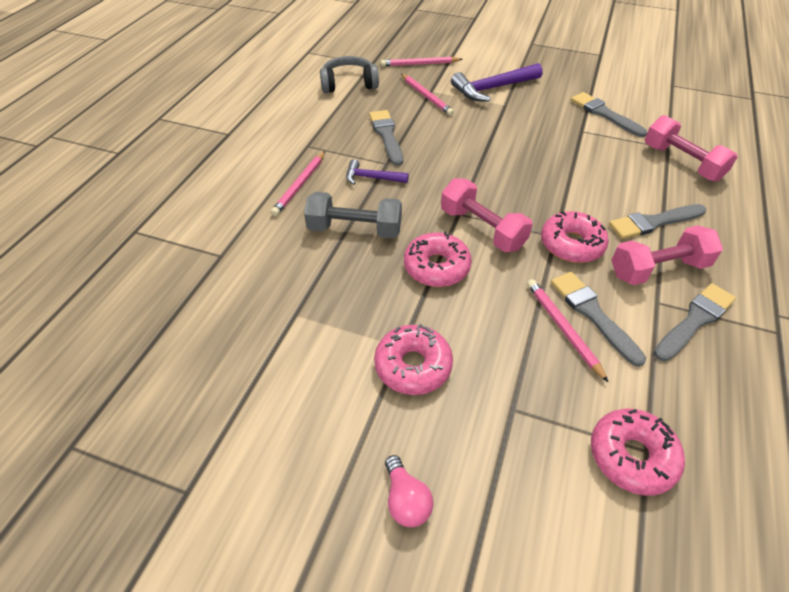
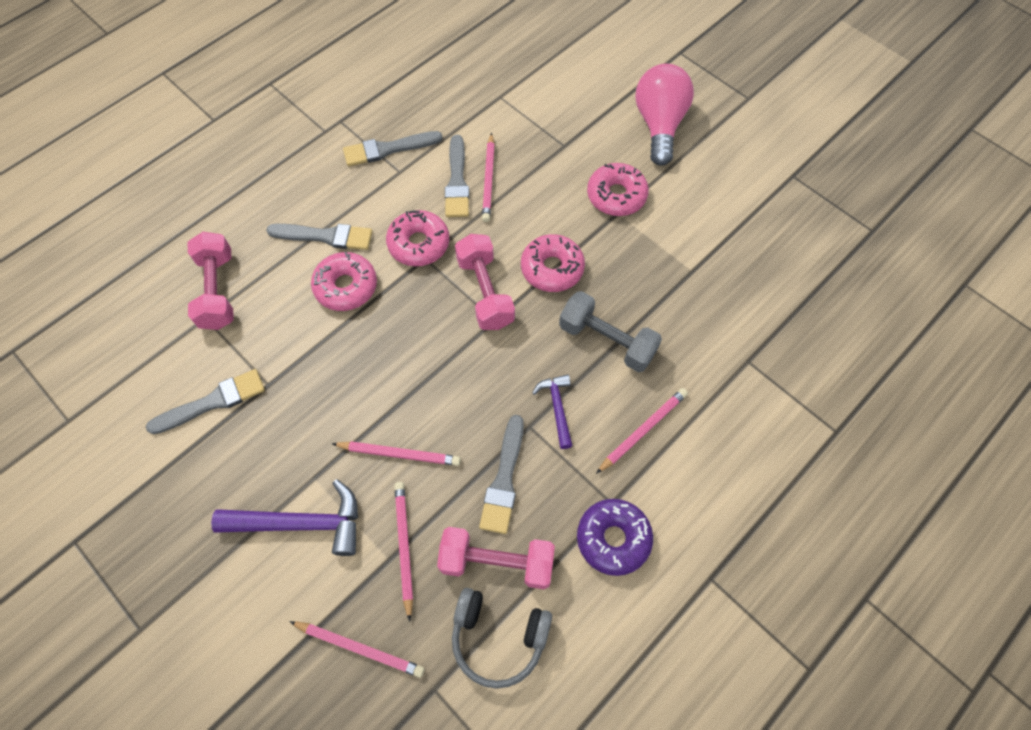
camera: 155 degrees left, 15 degrees up
(299, 132) = (613, 539): none -> purple donut
(372, 178) = (557, 408): purple hammer -> purple hammer turned 135 degrees counterclockwise
(406, 500) = (659, 125): pink light bulb -> pink light bulb, size x2.04
(464, 127) = (399, 454): none -> pink pencil
(604, 114) = (213, 402): grey brush -> grey brush turned 105 degrees counterclockwise
(632, 456) = (511, 97): pink donut -> pink donut (346, 287)
(658, 269) = (370, 195): pink dumbbell -> pink dumbbell (497, 562)

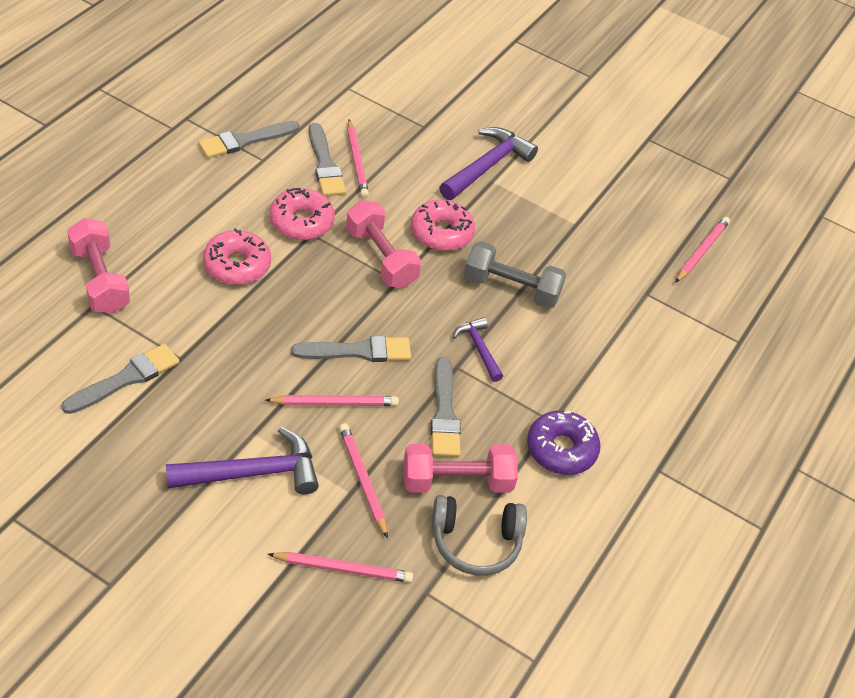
camera: 20 degrees left, 15 degrees down
(325, 236) = (202, 222): grey brush -> grey brush (358, 351)
(616, 196) = (487, 166): pink donut -> purple hammer
(643, 430) = (565, 359): pink pencil -> pink pencil (701, 251)
(659, 125) = (512, 104): pink light bulb -> none

